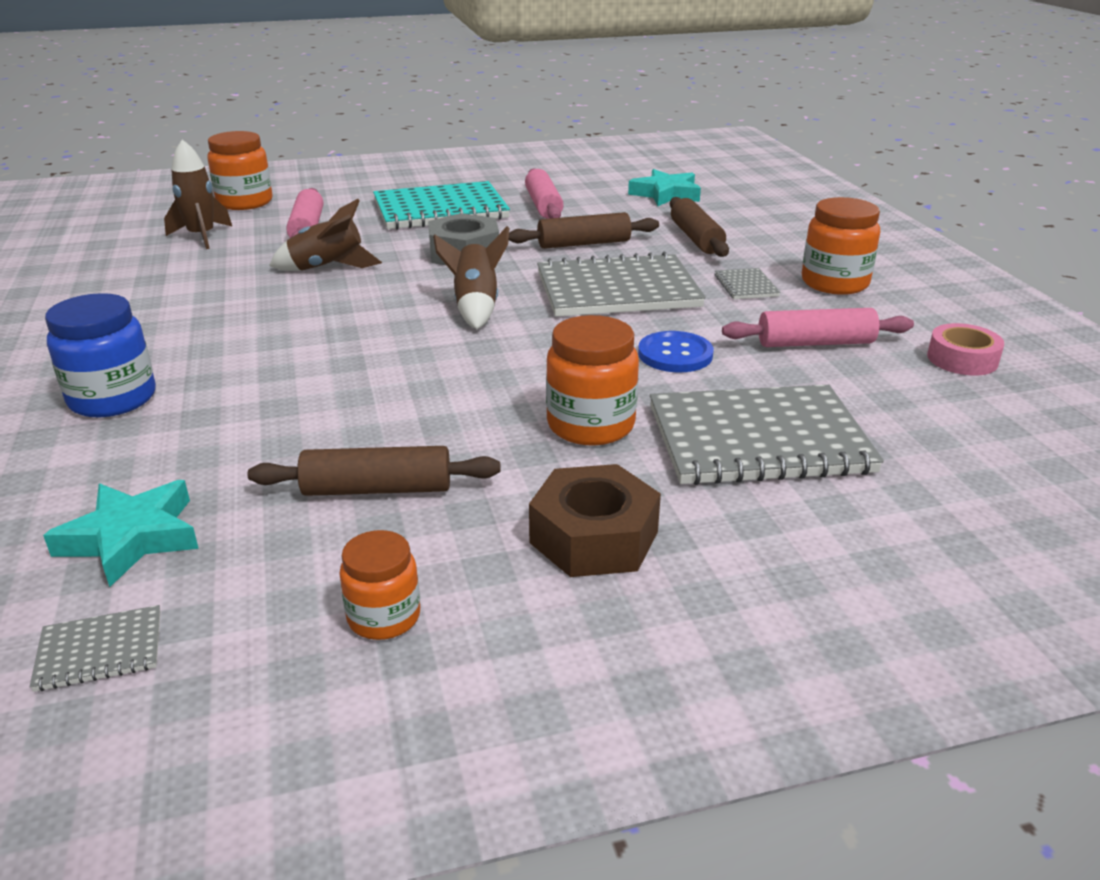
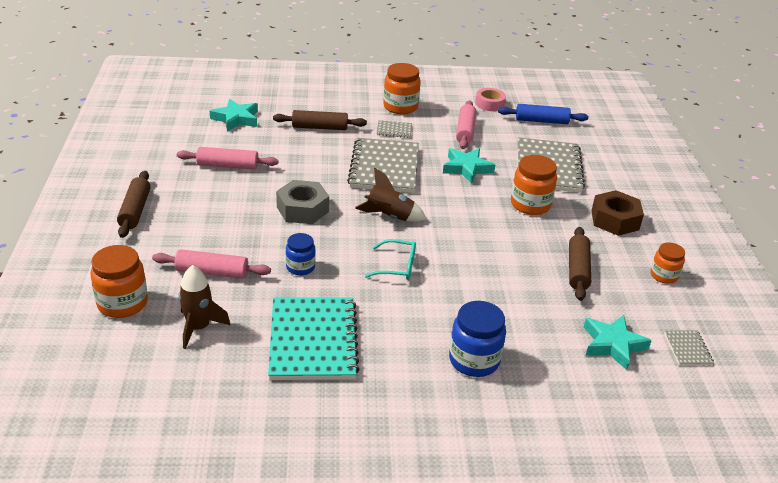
camera: 80 degrees left, 5 degrees up
(327, 268) = (300, 267): brown rocket -> blue jar
(344, 324) = (397, 266): none -> turquoise glasses
(440, 210) = (209, 208): turquoise notebook -> turquoise notebook (313, 340)
(584, 244) = (308, 164): brown rolling pin -> brown rolling pin (135, 210)
(675, 354) = (467, 168): blue button -> turquoise star
(965, 422) = (541, 121): none -> blue rolling pin

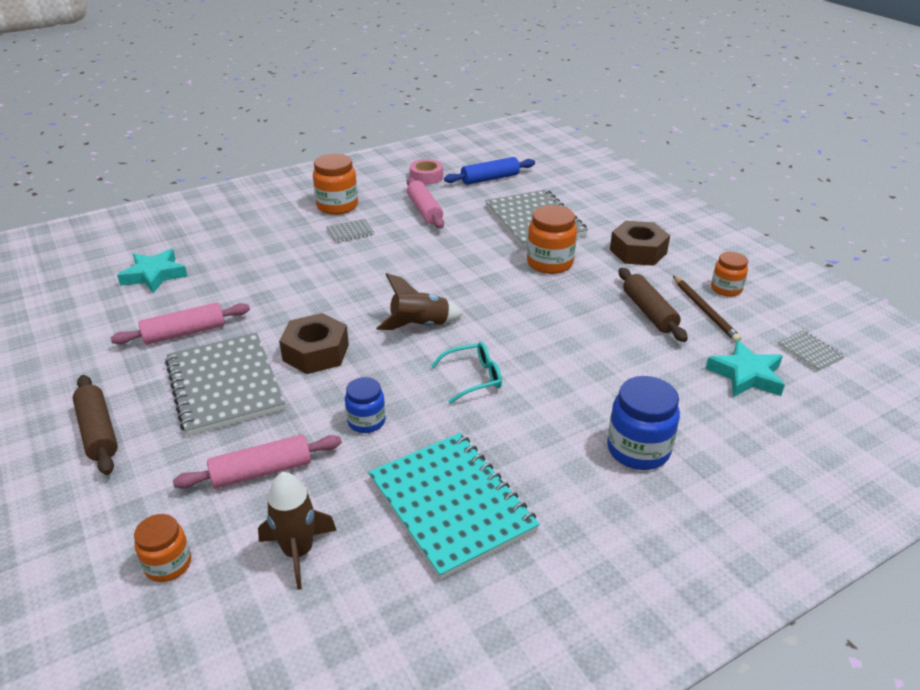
camera: 25 degrees left, 0 degrees up
(122, 303) = (168, 564): orange jar -> orange jar, size x0.63
(302, 209) = (316, 352): grey nut -> brown nut
(319, 127) = (264, 254): brown rolling pin -> none
(384, 168) = (371, 275): grey notebook -> grey notebook (224, 385)
(467, 168) = (458, 247): turquoise star -> none
(627, 285) = (705, 310): none -> brown pencil

